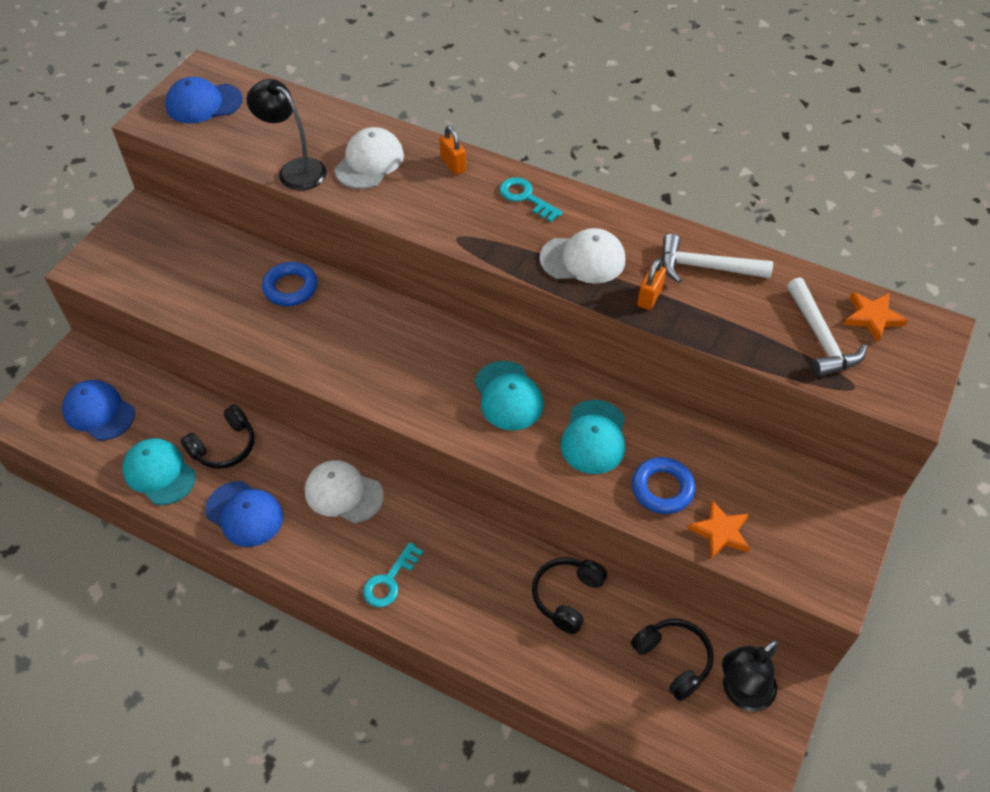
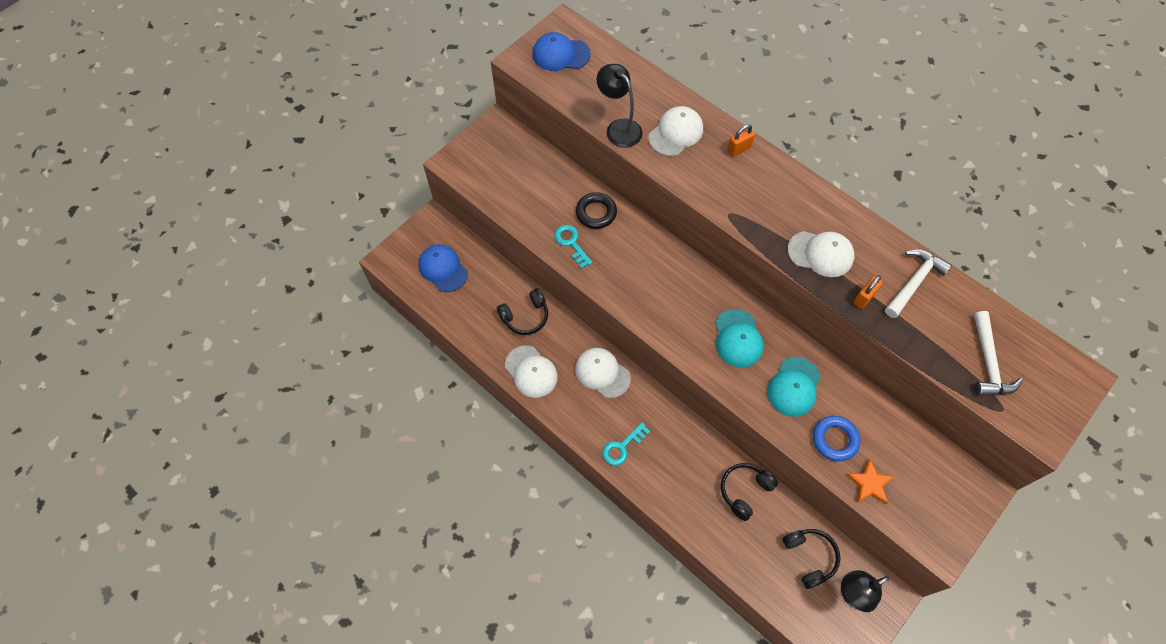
camera: 15 degrees right, 10 degrees up
(159, 473) = (477, 326): turquoise cap -> none
(244, 514) = (531, 371): blue cap -> white cap
(290, 288) = (596, 213): blue ring -> black ring
(453, 164) = (739, 149): orange padlock -> orange padlock turned 75 degrees clockwise
(526, 198) = (788, 190): turquoise key -> turquoise key (571, 243)
(705, 267) = (914, 282): white hammer -> white hammer turned 105 degrees clockwise
(872, 317) = (1034, 355): orange star -> none

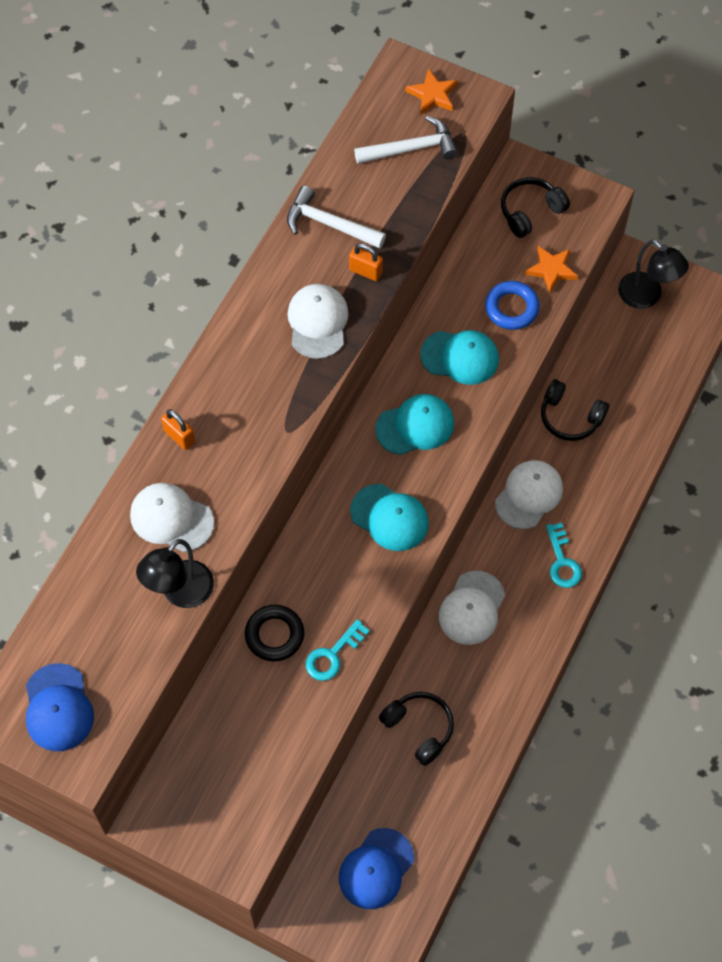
camera: 105 degrees left, 0 degrees up
(531, 371) = (498, 698): white cap -> white cap (529, 495)
(622, 447) = (562, 561): turquoise key -> turquoise key turned 45 degrees clockwise
(665, 302) = (389, 517): none -> turquoise cap
(809, 557) = (622, 341): black headphones -> black headphones (530, 211)
(1049, 395) = (432, 95): none -> orange star

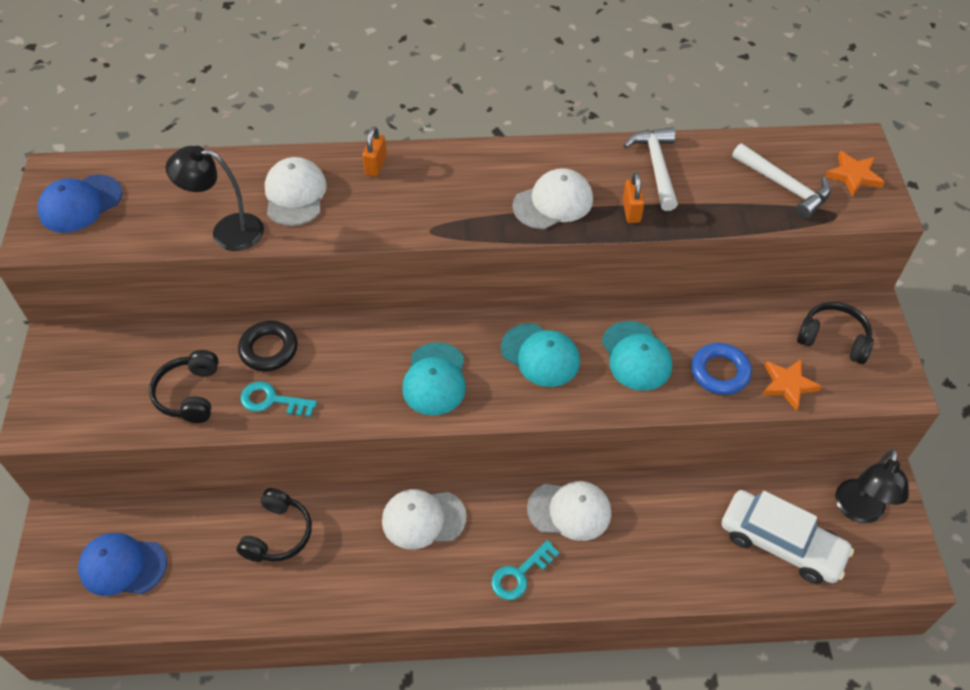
camera: 60 degrees right, 10 degrees down
(570, 417) = (676, 506): black headphones -> black headphones (189, 394)
(642, 365) = (781, 543): none -> white car

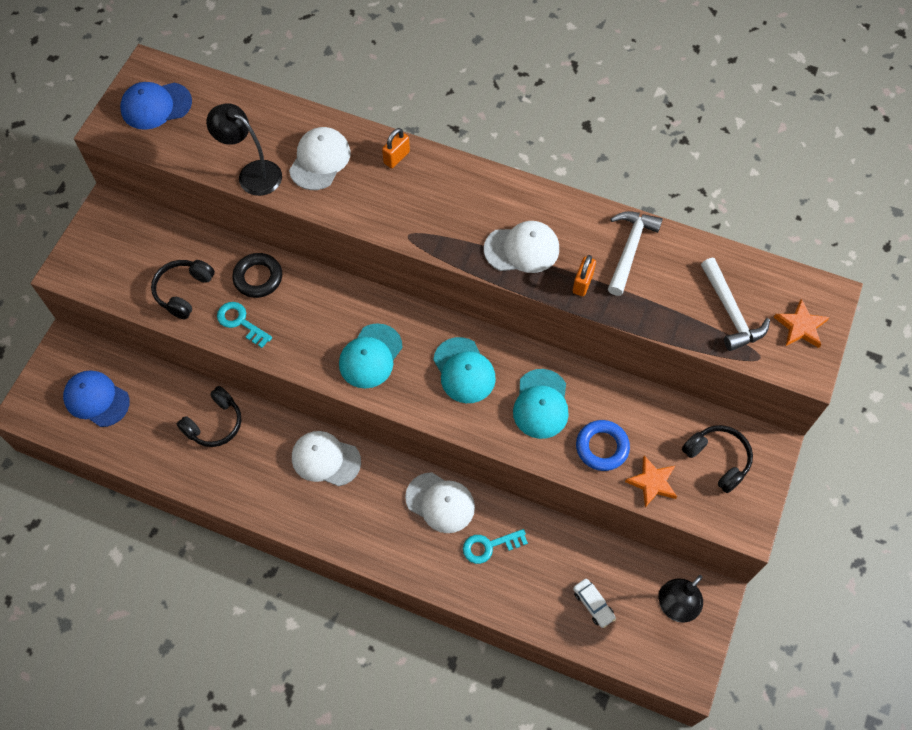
camera: 25 degrees right, 10 degrees up
(520, 574) = (375, 535): turquoise key -> turquoise key (489, 546)
(781, 543) = (593, 604): white car -> white car, size x0.46

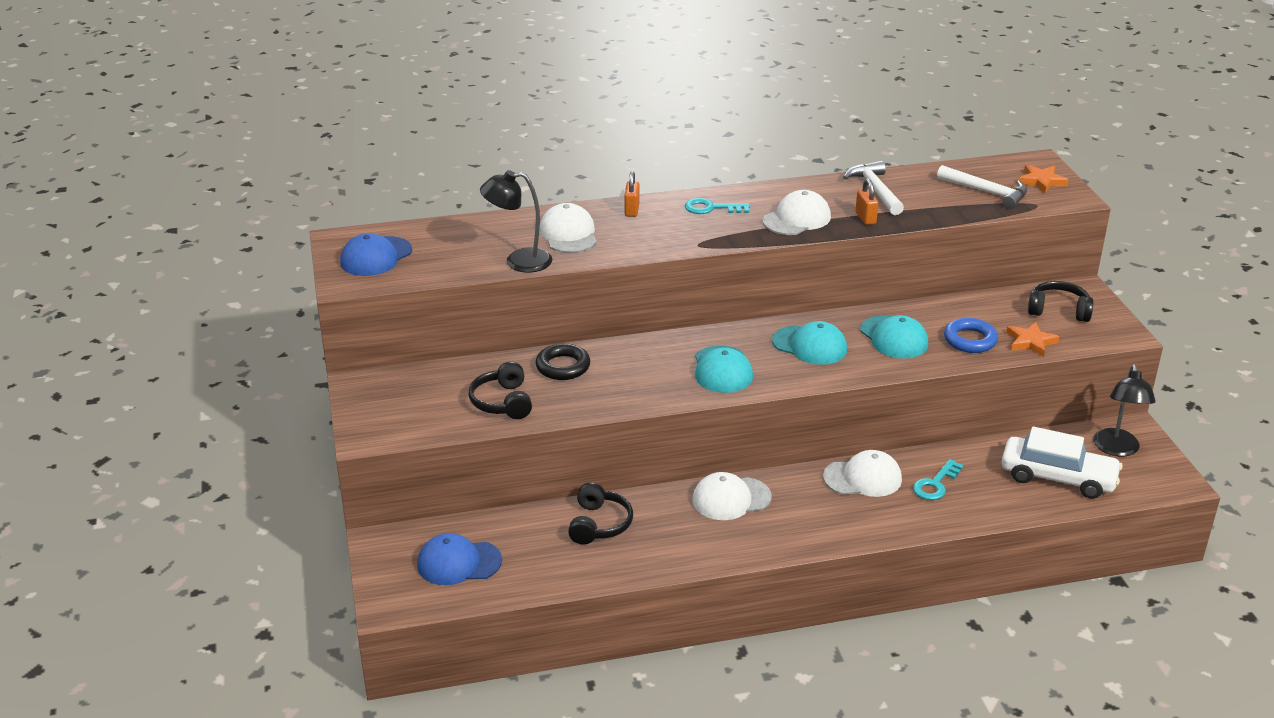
camera: 35 degrees left, 30 degrees down
(240, 322) = (581, 398): turquoise key -> turquoise key (711, 208)
(593, 604) = (1058, 477): white car -> white car, size x2.17

